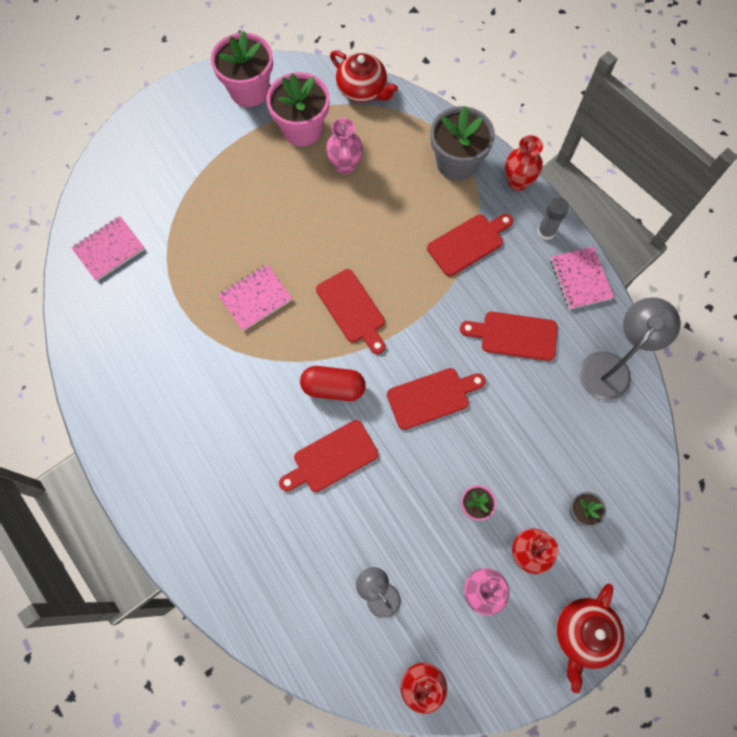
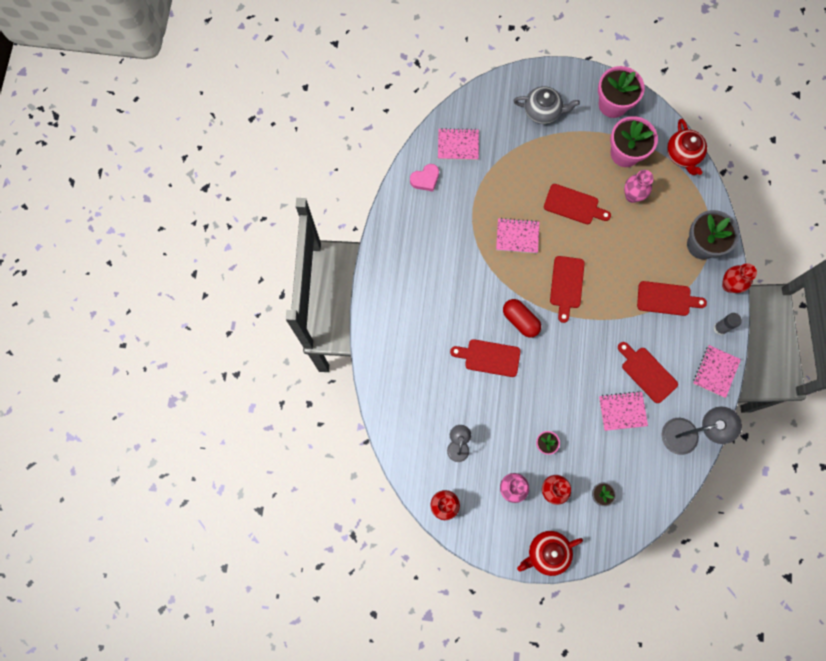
camera: 40 degrees right, 5 degrees up
(99, 314) = (425, 179): none -> pink heart
(178, 148) = (543, 111): none -> grey teapot
(432, 397) = (570, 369): red cutting board -> red cutting board (574, 205)
(524, 398) = (622, 411): none -> pink notebook

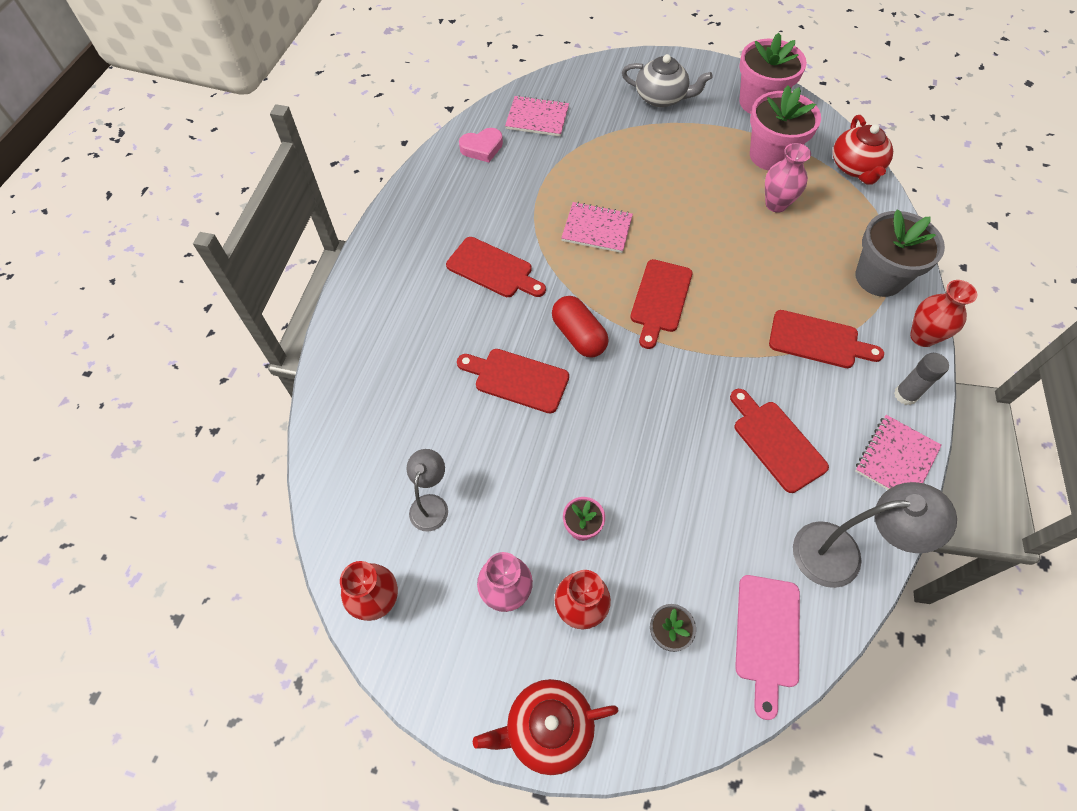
camera: 10 degrees right, 15 degrees down
(574, 205) = (687, 204): red cutting board -> red cutting board (493, 269)
(622, 411) = (726, 496): pink notebook -> none
(652, 486) = (767, 636): none -> pink cutting board

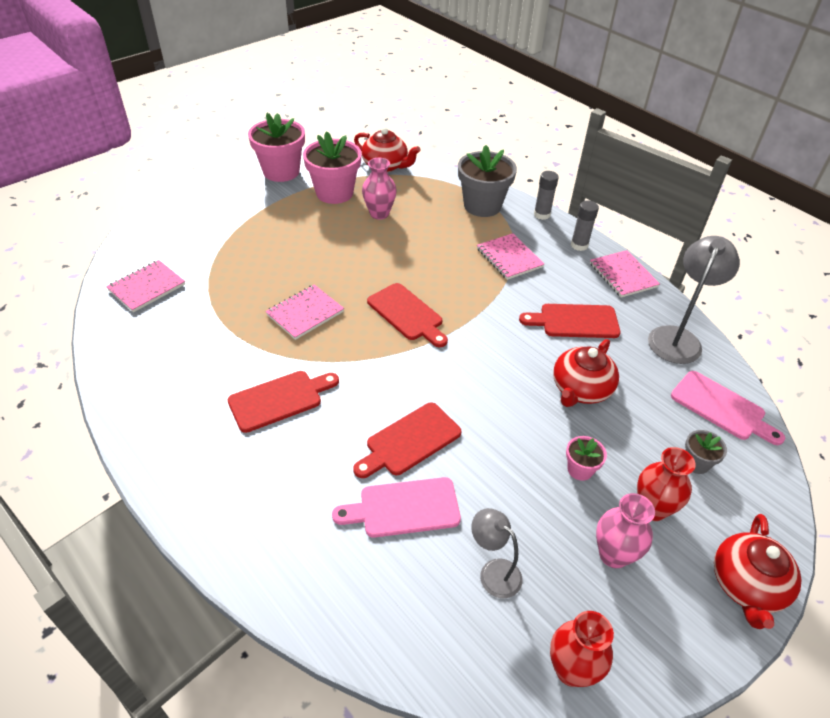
camera: 60 degrees left, 15 degrees down
(449, 410) = (404, 508): none -> pink cutting board
(482, 148) = (135, 339): pink heart -> none
(578, 336) = (399, 379): red capsule -> none
(661, 97) = (216, 211): grey teapot -> none
(683, 487) = (580, 389): none -> red teapot
(818, 341) = (509, 258): red cutting board -> pink notebook
(922, 337) = (542, 214): red vase -> grey glue stick

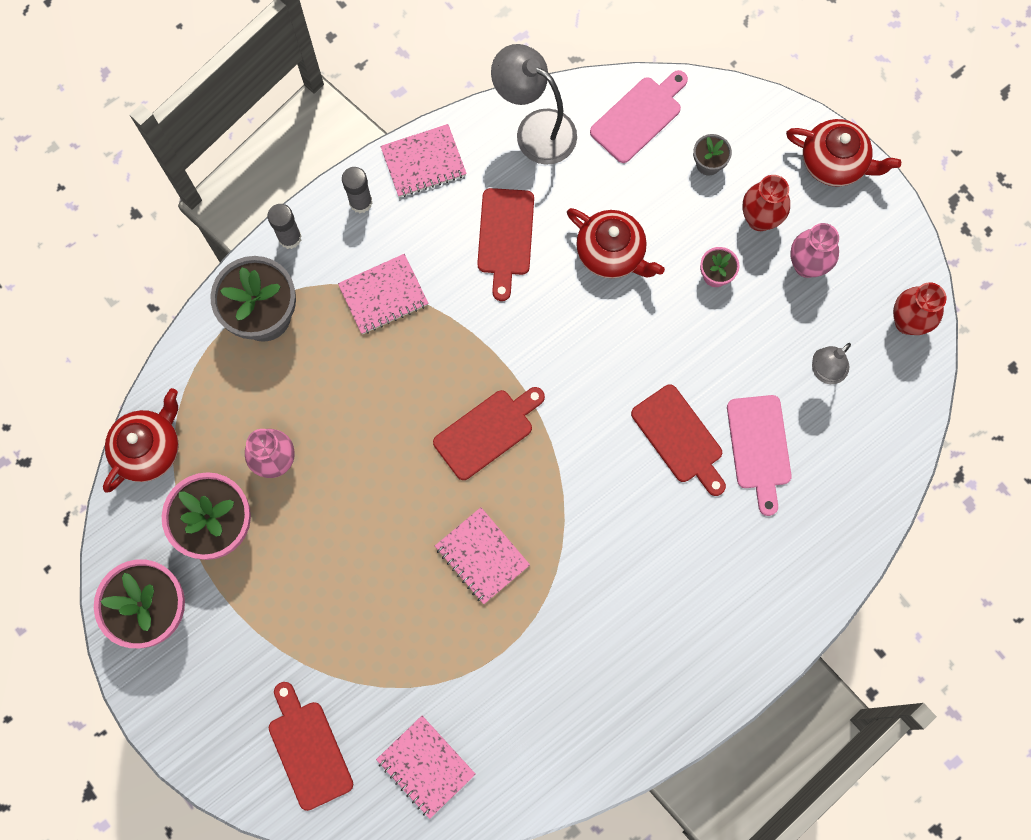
camera: 85 degrees left, 30 degrees up
(280, 399) = (621, 577): red cutting board -> red cutting board (308, 749)

